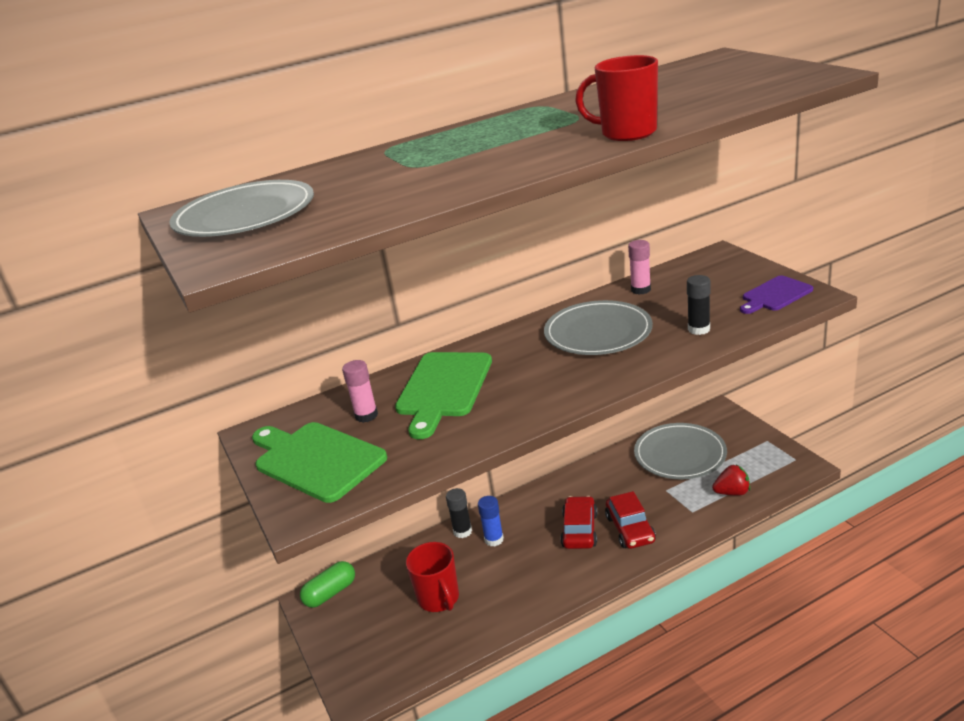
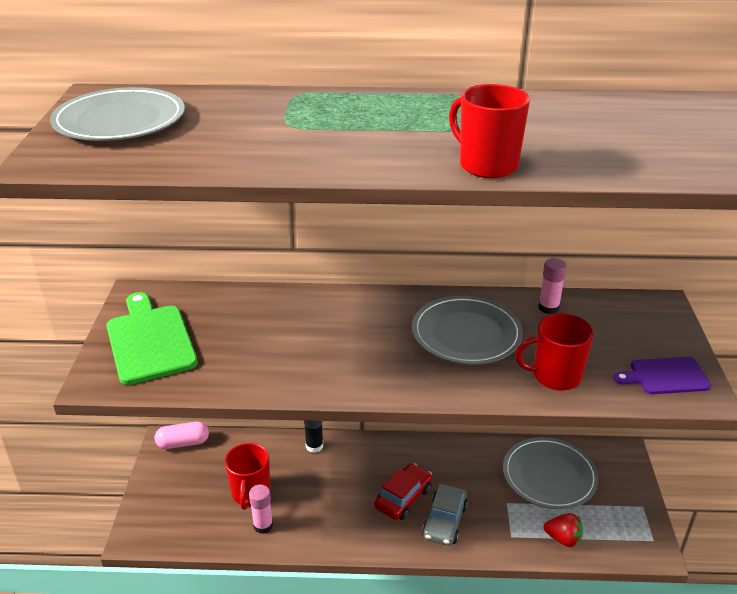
camera: 25 degrees right, 5 degrees up
(330, 593) = (183, 443): green capsule -> pink capsule
(366, 415) = (219, 320): pink glue stick -> pink glue stick (263, 525)
(443, 388) = (295, 325): green cutting board -> none
(494, 539) = (331, 467): blue glue stick -> none
(630, 529) = (444, 521): red car -> grey car
(699, 329) = (555, 376): black glue stick -> red mug

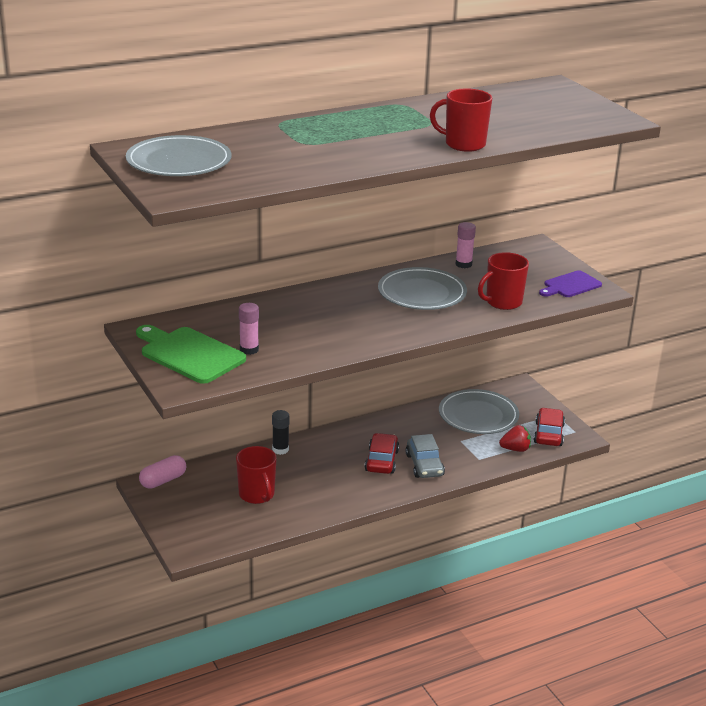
camera: 30 degrees left, 5 degrees down
(263, 525) = (287, 510): pink glue stick -> pink glue stick (249, 349)
(617, 532) = (548, 434): none -> red car

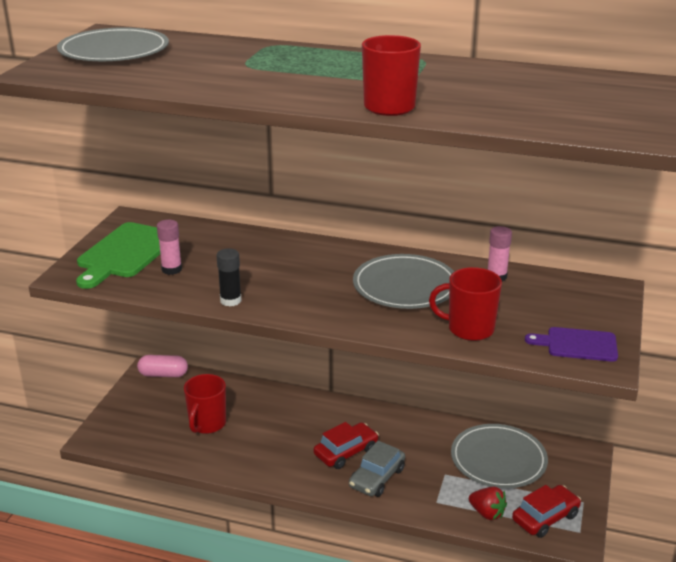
camera: 45 degrees right, 0 degrees up
(189, 354) = (125, 253): green cutting board -> green cutting board turned 150 degrees counterclockwise
(280, 449) = (280, 396): black glue stick -> black glue stick (230, 300)

